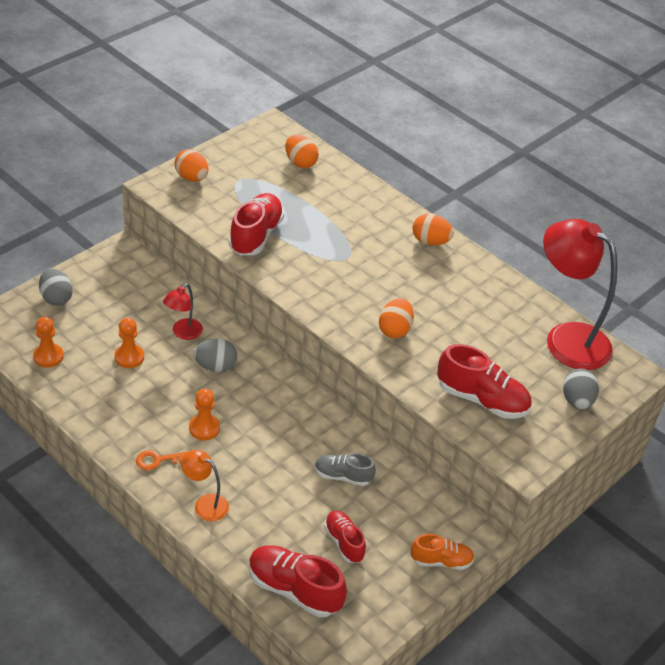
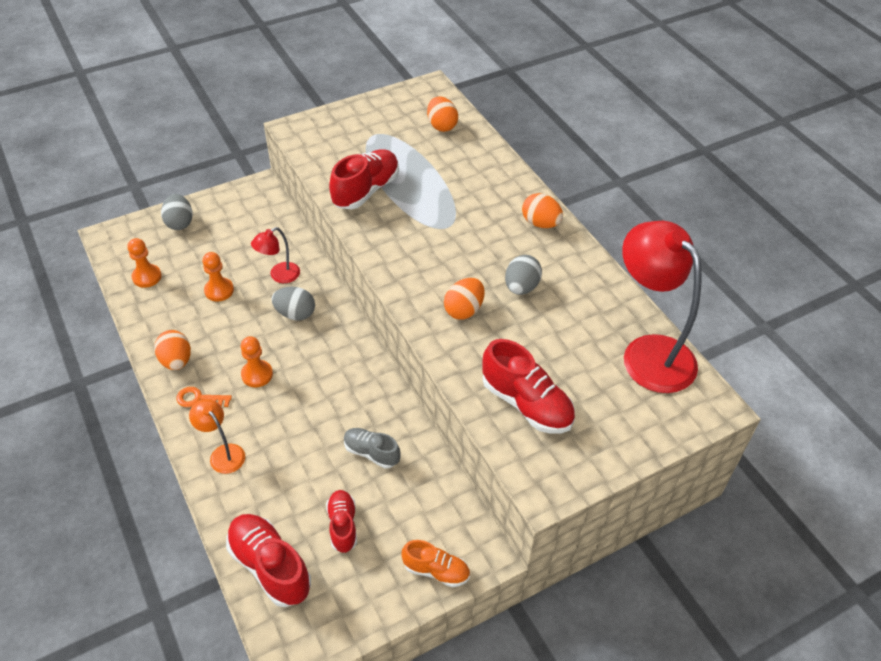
camera: 20 degrees right, 5 degrees up
(192, 178) = (330, 126): orange egg -> orange egg (176, 361)
(577, 401) = (634, 426): grey egg -> grey egg (521, 287)

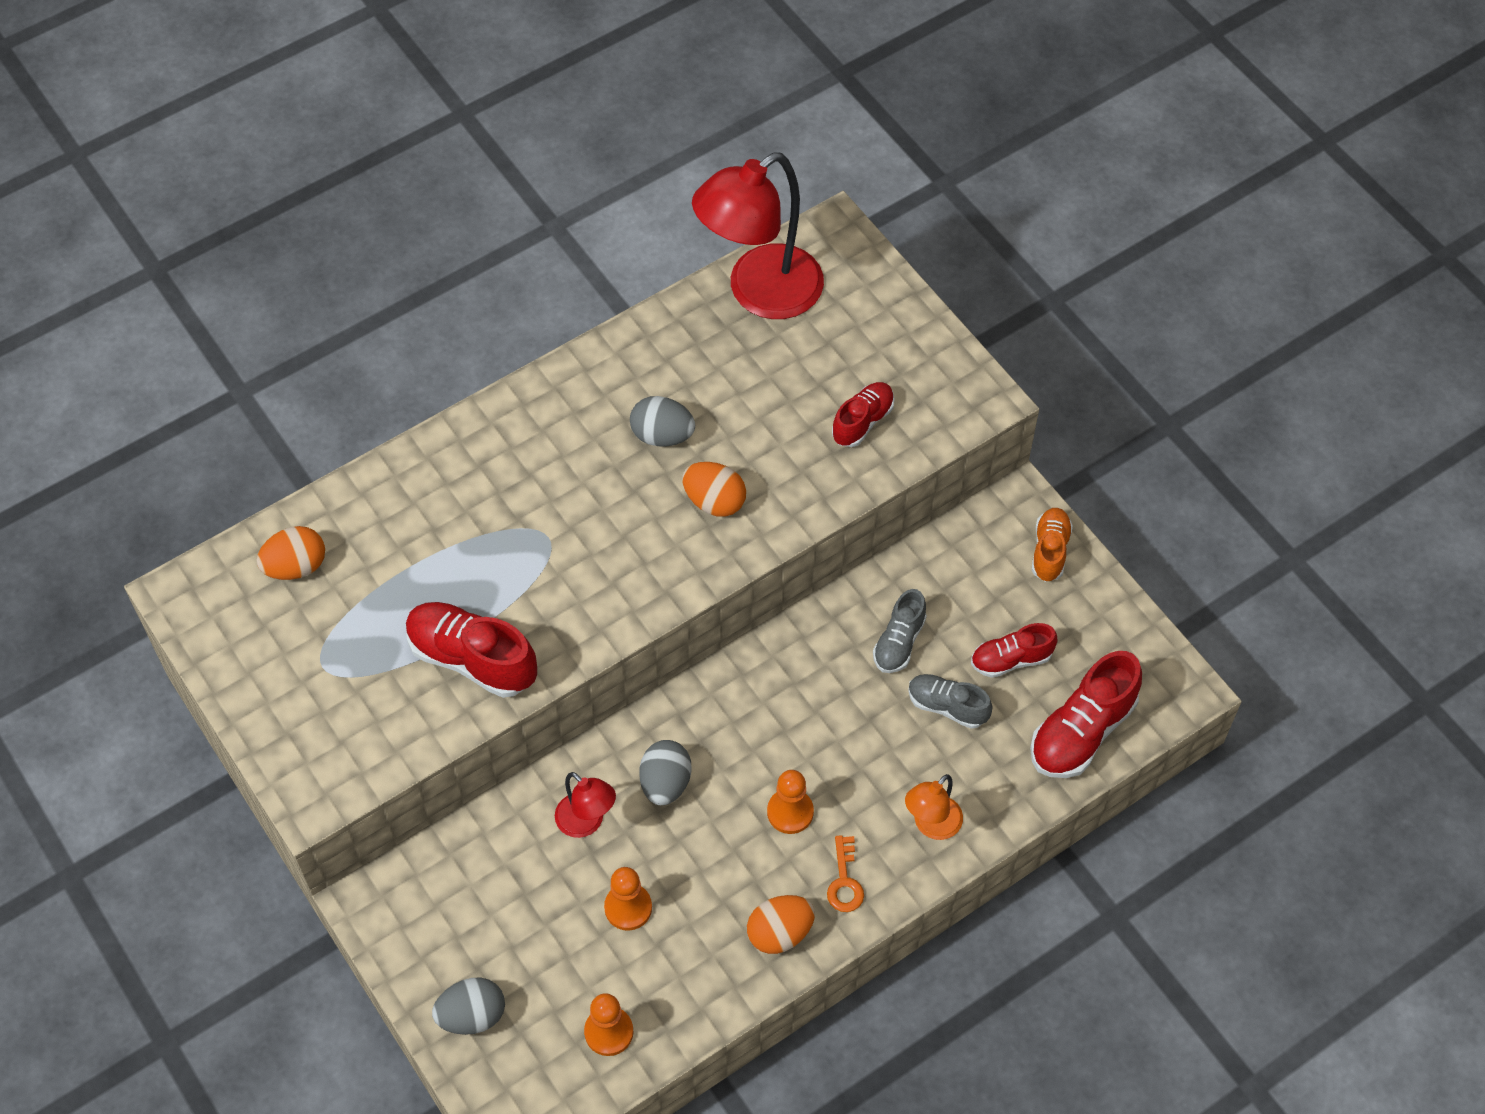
camera: 95 degrees left, 10 degrees up
(312, 476) = (947, 706): none -> grey shoe
(526, 404) = (862, 421): red shoe -> red shoe, size x0.61
(540, 223) = (529, 416): orange egg -> none

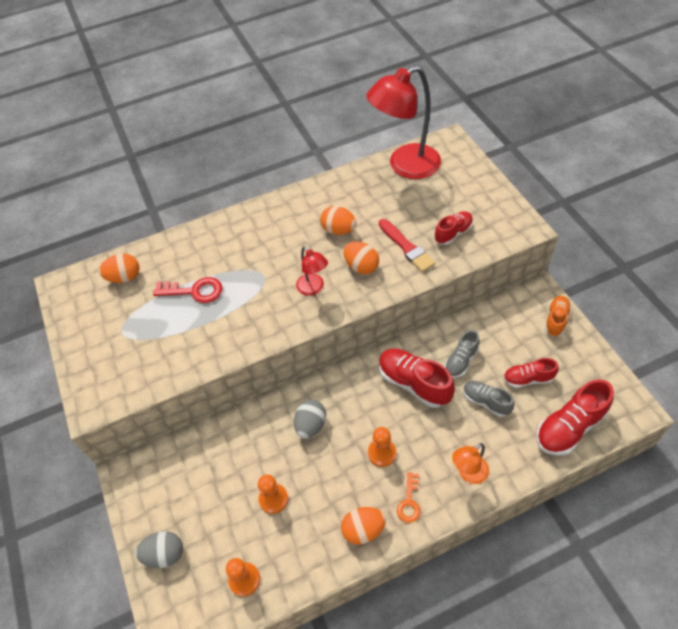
camera: 15 degrees right, 5 degrees down
(431, 578) = (194, 291): none -> red key
(472, 659) = (205, 337): red shoe -> red shoe (414, 383)
(587, 822) = (260, 443): red lamp -> red lamp (313, 288)
(662, 435) = (339, 230): grey egg -> orange egg
(786, 457) = (406, 247): none -> red brush

